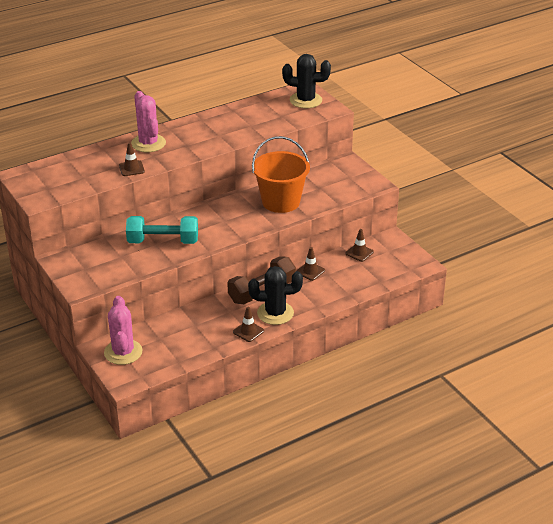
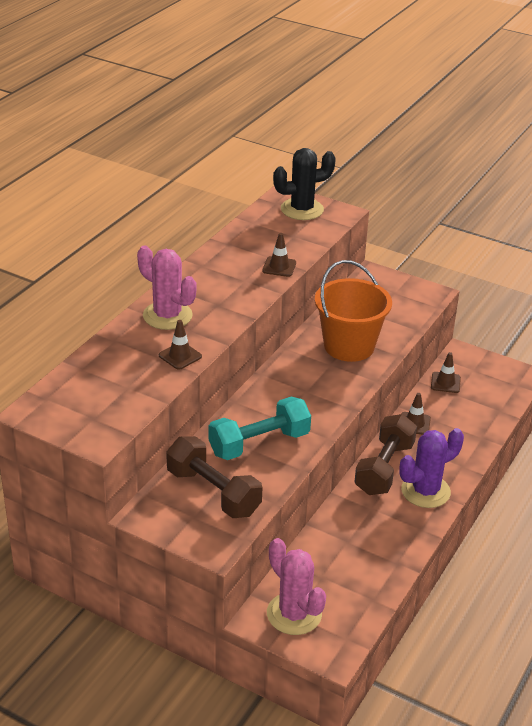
camera: 30 degrees left, 0 degrees up
(108, 259) = (213, 492): none -> brown dumbbell
(248, 331) = (417, 526): brown traffic cone -> brown traffic cone (279, 267)
(275, 313) = (425, 491): black cactus -> purple cactus

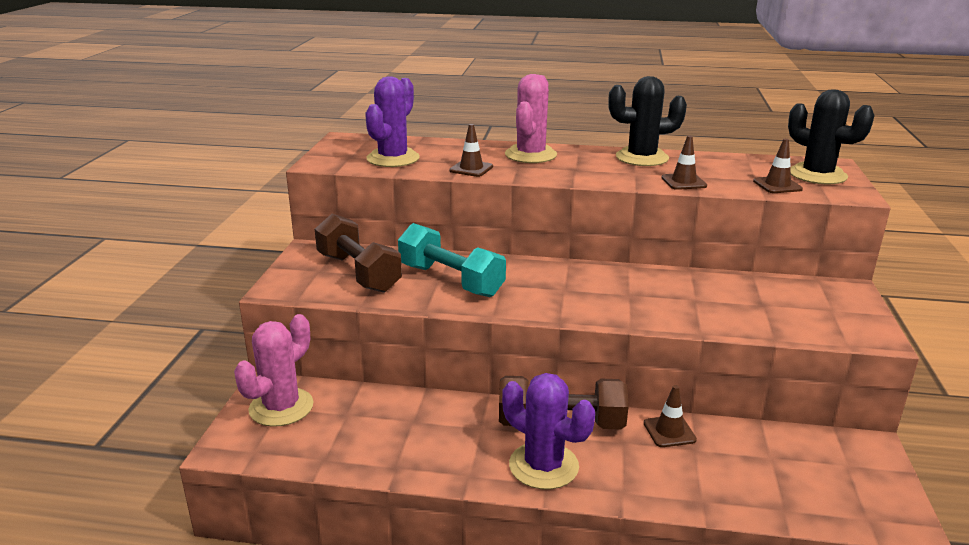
camera: 70 degrees right, 10 degrees down
(120, 393) = (393, 158): none -> purple cactus
(213, 492) = (359, 273): brown dumbbell -> brown dumbbell turned 60 degrees counterclockwise
(215, 265) = (642, 158): none -> black cactus
(349, 346) = (677, 299): orange bucket -> none
(445, 383) = (785, 443): brown traffic cone -> brown traffic cone (777, 185)

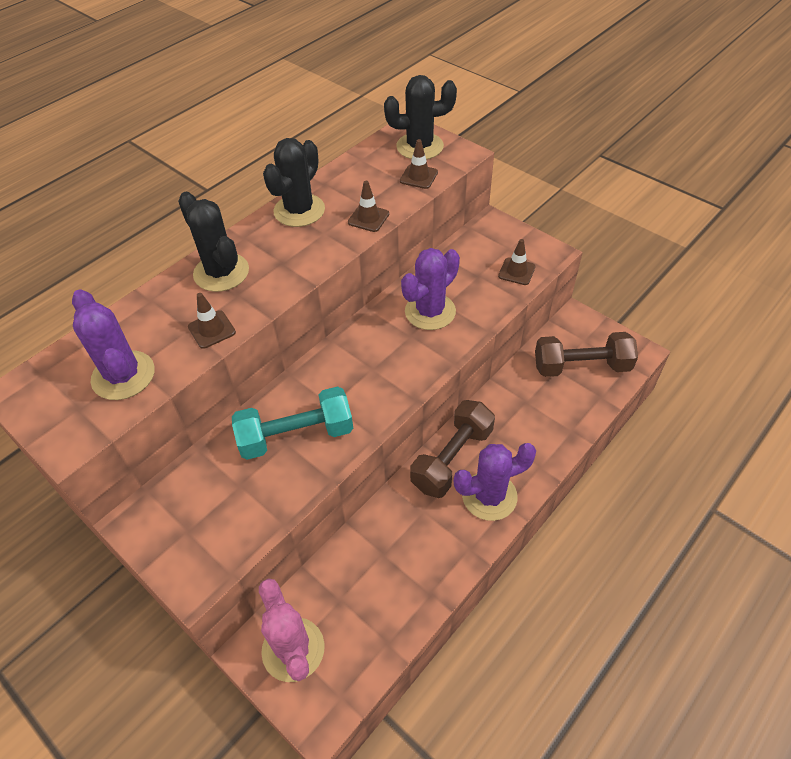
camera: 55 degrees left, 25 degrees up
(359, 273) = (221, 499): brown dumbbell -> brown dumbbell (581, 366)
(530, 155) = (221, 272): pink cactus -> black cactus
(669, 431) = (501, 403): brown traffic cone -> brown traffic cone (516, 271)
(673, 294) = (430, 311): none -> purple cactus

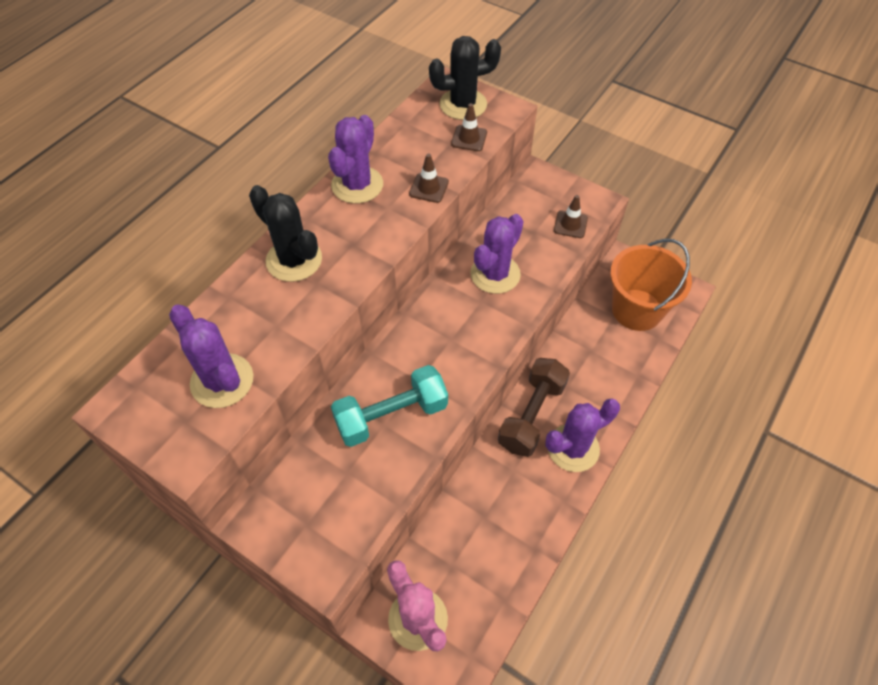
camera: 10 degrees left, 5 degrees up
(212, 329) = (299, 323): brown traffic cone -> none
(299, 210) = (357, 185): black cactus -> purple cactus
(581, 366) = (637, 310): brown dumbbell -> orange bucket

